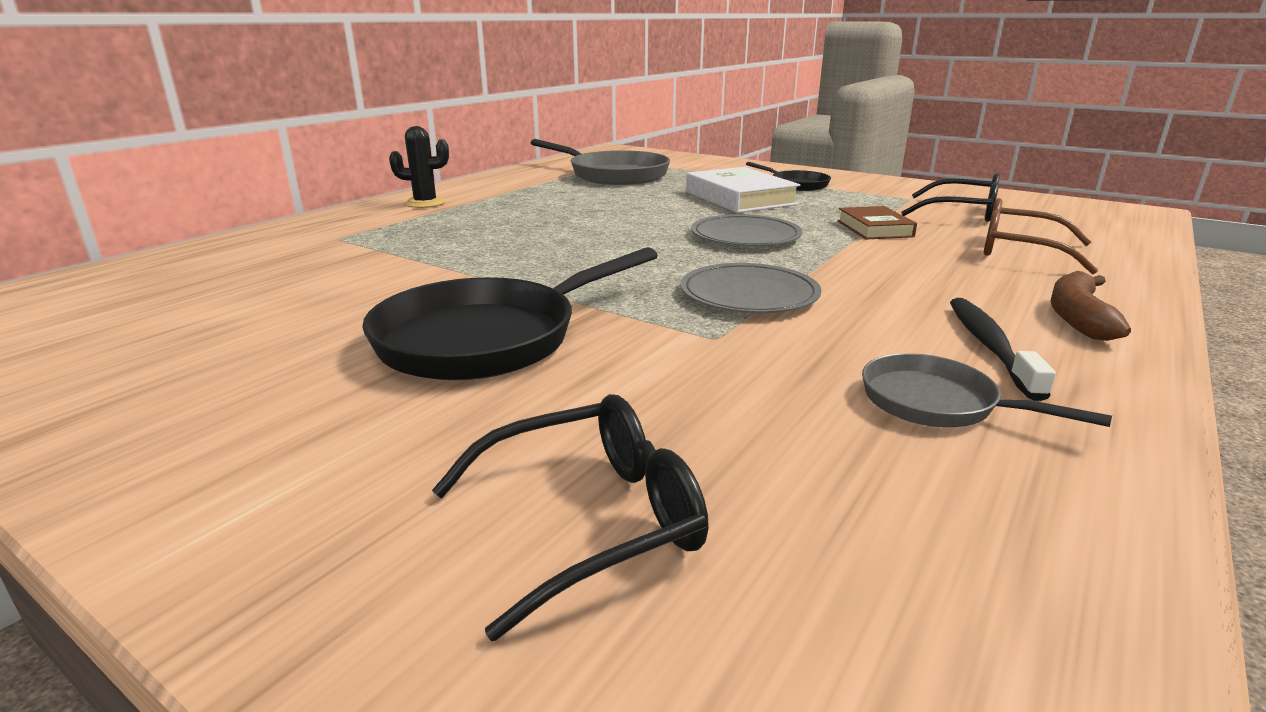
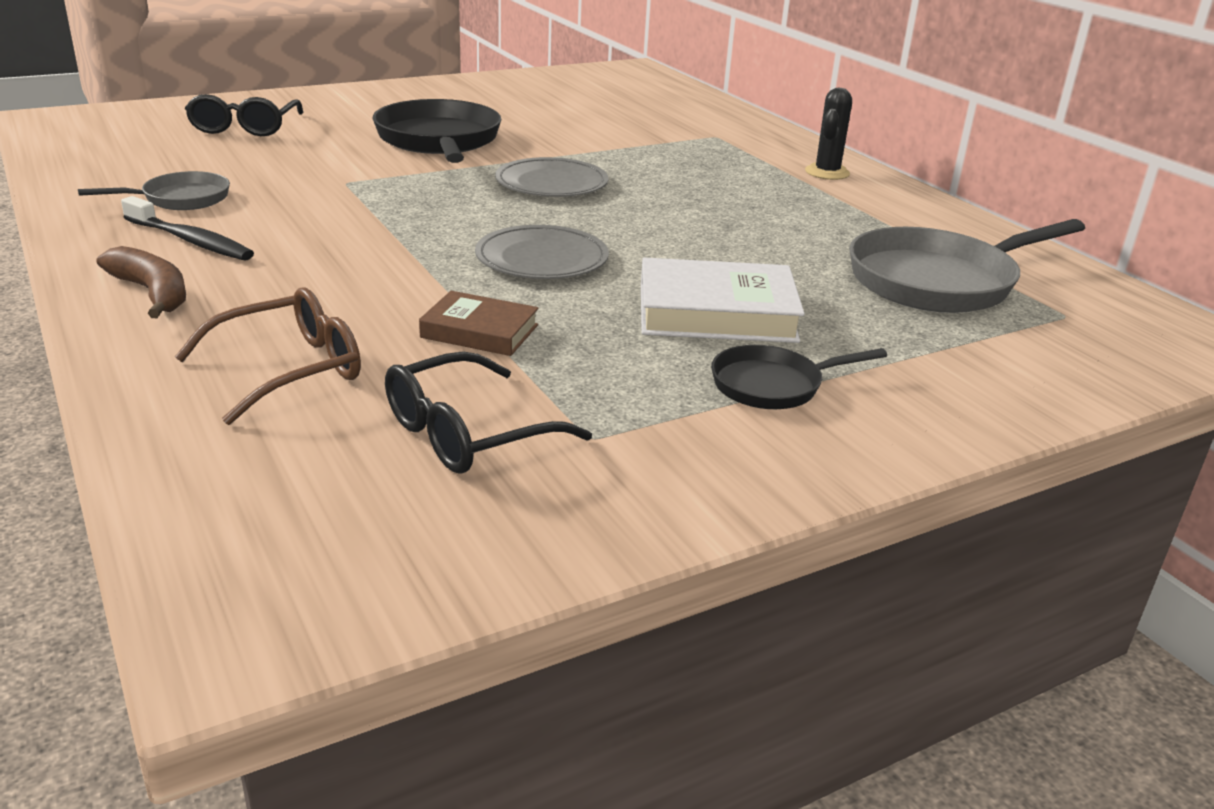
camera: 115 degrees right, 5 degrees up
(749, 294) = (395, 211): grey plate -> grey plate (551, 183)

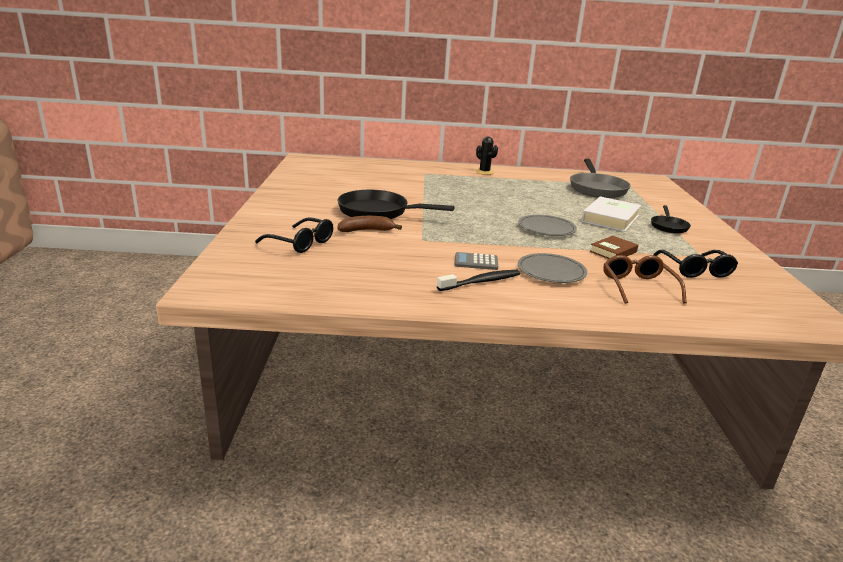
camera: 60 degrees left, 5 degrees down
(152, 293) = (545, 299): brown banana -> brown banana (366, 230)
(180, 199) = (415, 275): grey pan -> none
(280, 227) = (476, 262): none -> grey calculator
(551, 183) = (459, 208): grey plate -> grey plate (551, 271)

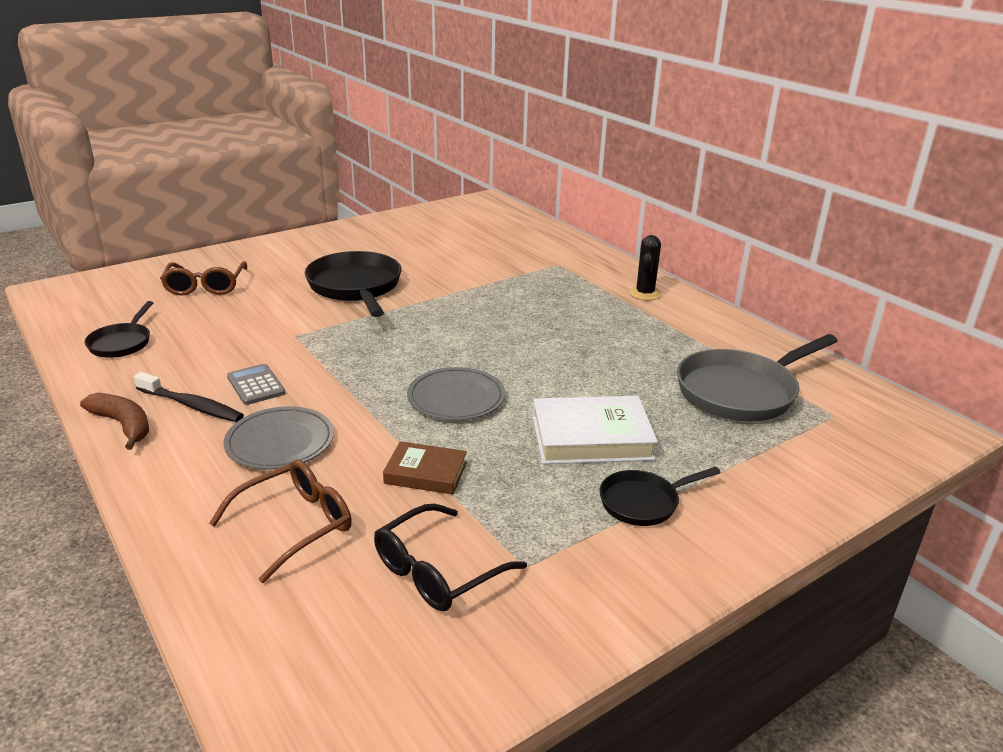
camera: 55 degrees right, 5 degrees up
(301, 243) = (205, 286): black glasses -> brown glasses
(356, 283) = (122, 343): none -> black pan
(366, 230) = (285, 301): brown banana -> brown banana (123, 425)

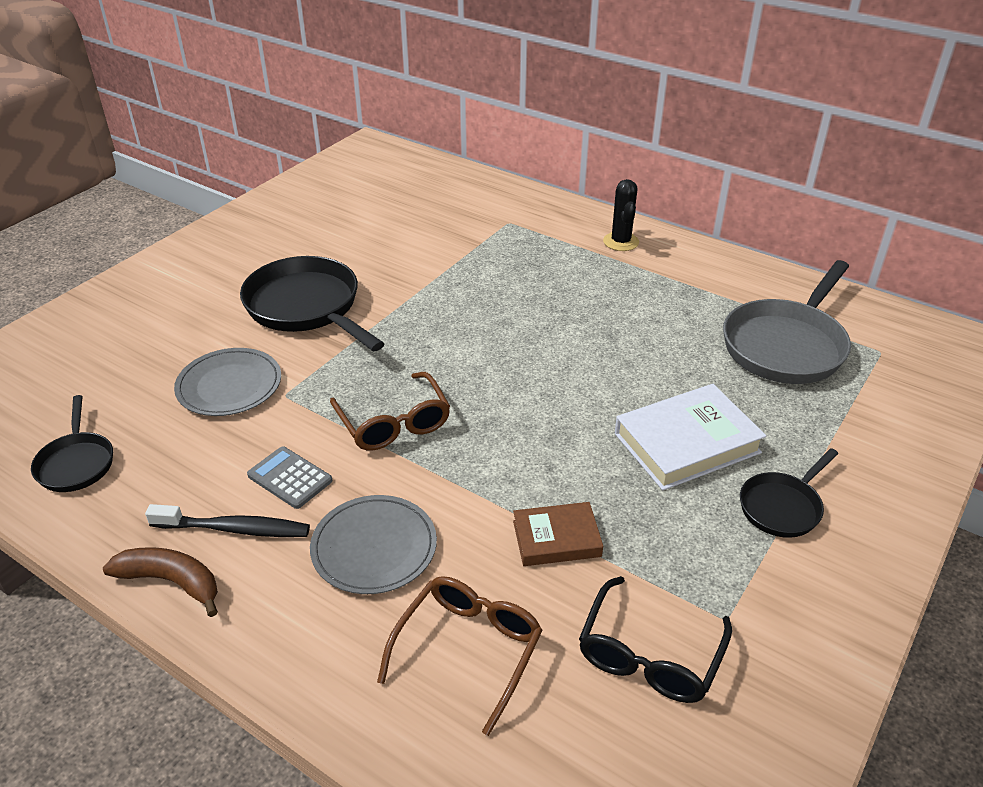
camera: 20 degrees left, 10 degrees up
(205, 286) = (120, 350): brown glasses -> brown glasses (394, 423)
(456, 398) = (522, 431): grey plate -> grey plate (229, 385)

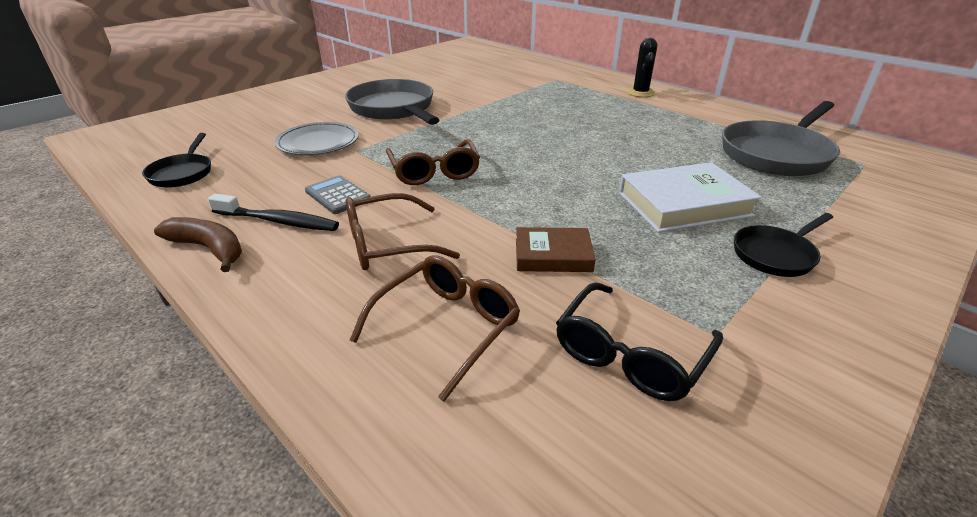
camera: 10 degrees right, 5 degrees down
(307, 307) = (394, 109): black pan -> grey pan
(374, 547) = (388, 244): grey plate -> brown glasses

